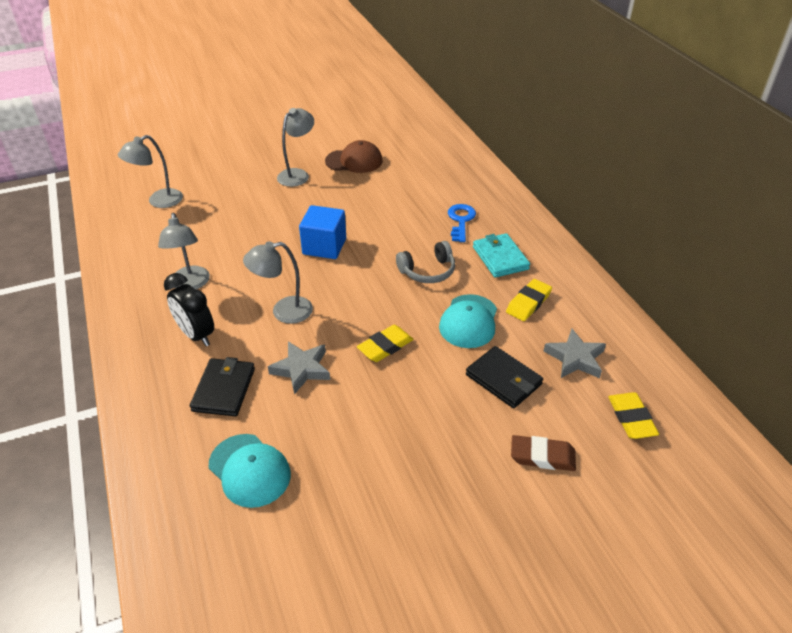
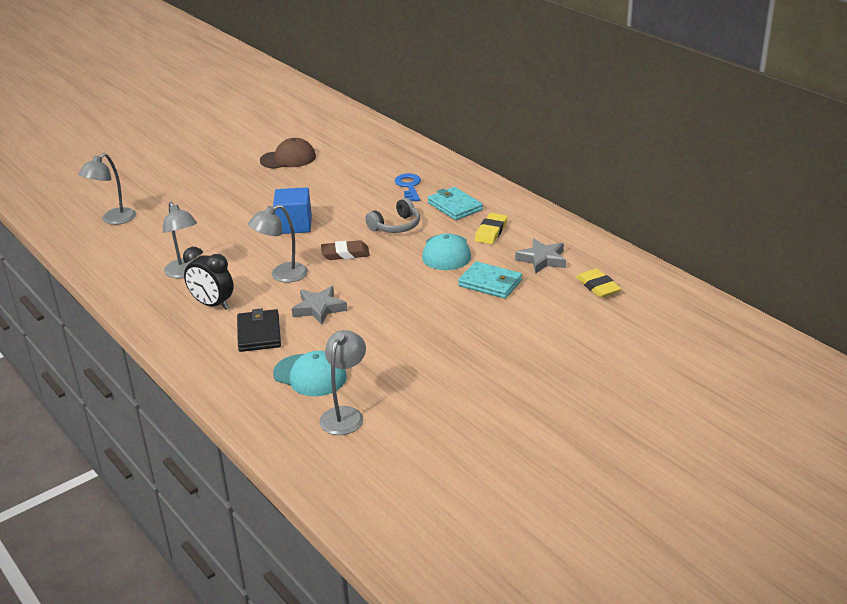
camera: 15 degrees left, 10 degrees down
(297, 174) = (239, 177): grey lamp -> grey lamp (345, 415)
(385, 346) = (383, 281): yellow eraser -> none
(503, 379) = (490, 283): black wallet -> turquoise wallet
(542, 456) = (538, 321): brown eraser -> brown eraser (345, 254)

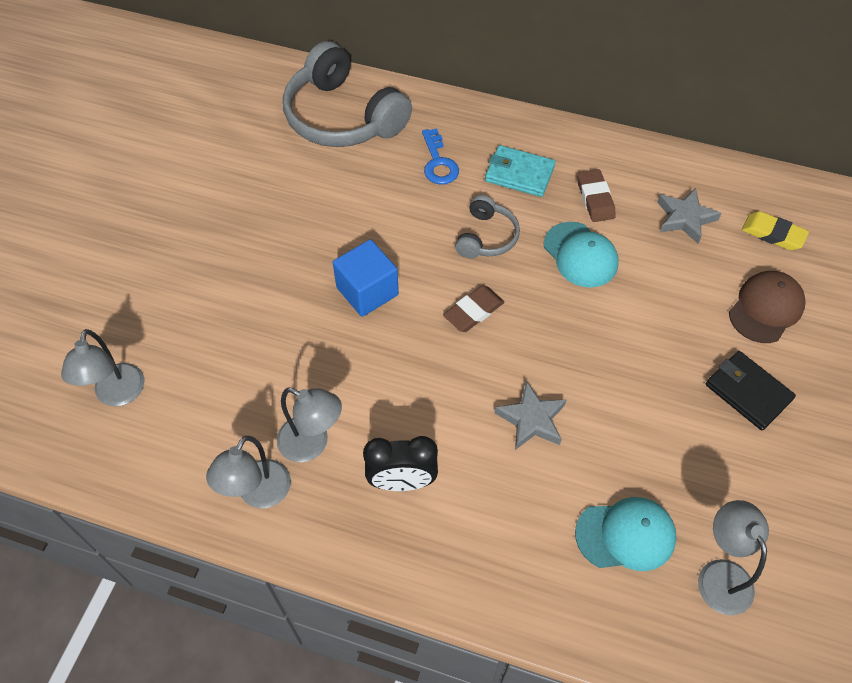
camera: 35 degrees left, 25 degrees up
(259, 333) = (504, 500): black wallet -> black wallet (748, 392)
(282, 275) = (436, 386): grey lamp -> grey lamp (258, 494)
(288, 158) = (246, 175): brown cap -> brown cap (766, 308)
(376, 151) = (343, 117): none -> grey headphones
(409, 186) = (438, 162): blue key -> blue key turned 150 degrees counterclockwise
(490, 283) = (669, 281): turquoise wallet -> none
(491, 232) = (595, 198): yellow eraser -> brown eraser

